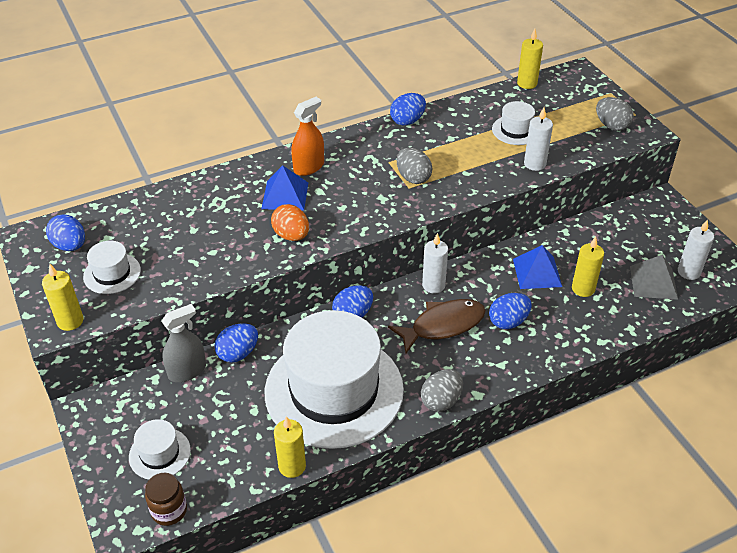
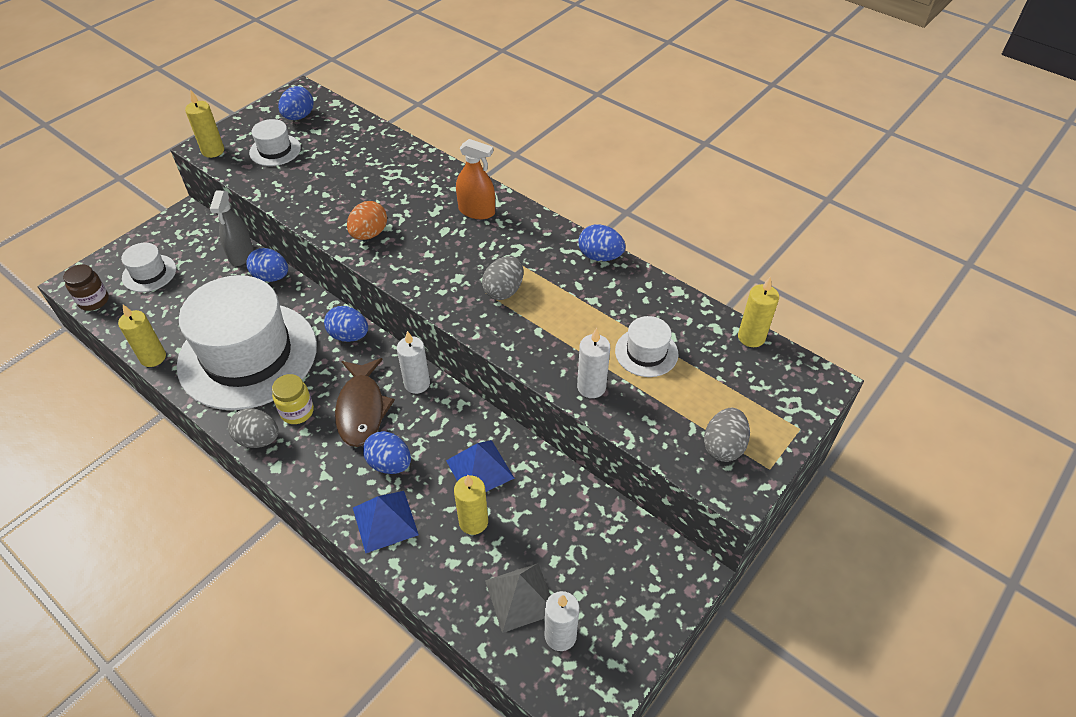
camera: 65 degrees right, 5 degrees up
(187, 371) = (241, 254): grey spray bottle -> grey spray bottle turned 60 degrees clockwise
(285, 195) = (425, 210): blue pyramid -> blue pyramid (385, 521)
(423, 368) = (297, 412): none -> yellow jar
(443, 325) = (362, 409): brown fish -> brown fish turned 45 degrees clockwise

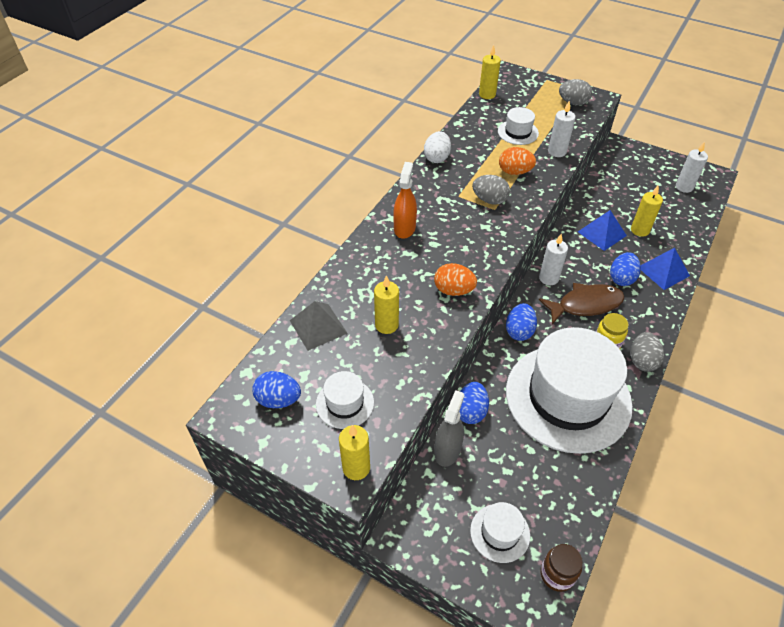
camera: 100 degrees left, 0 degrees up
(153, 358) = (602, 475): yellow candle -> yellow candle (386, 325)
(241, 254) = (447, 450): grey spray bottle -> grey spray bottle turned 60 degrees counterclockwise
(520, 597) = (673, 204): grey pyramid -> grey pyramid (318, 327)
(554, 328) = (514, 172): none -> orange egg
(600, 256) = (437, 158): blue egg -> white egg

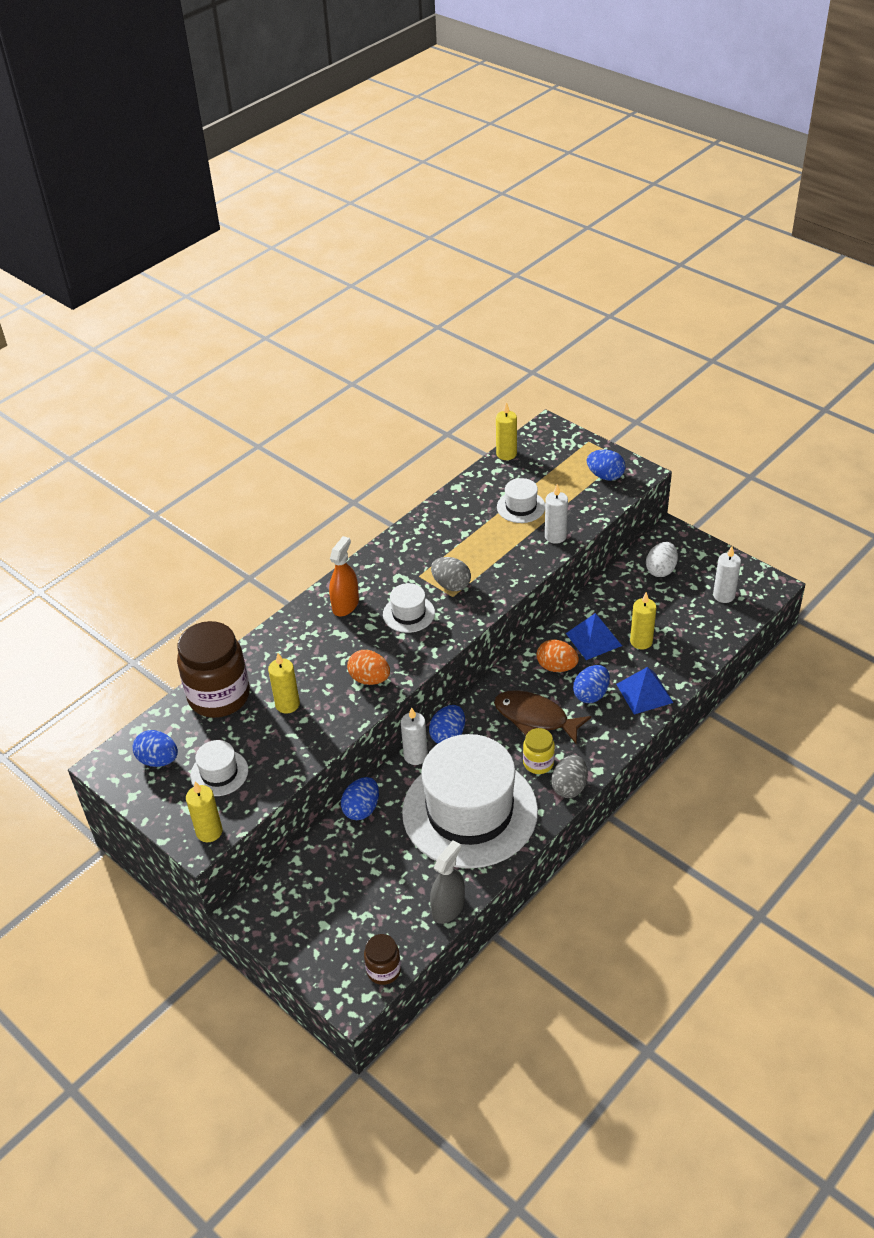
camera: 15 degrees right, 5 degrees down
(318, 327) = (219, 696): grey pyramid -> brown jar
(437, 158) = (413, 527): white egg -> white egg (661, 570)
(447, 450) = (323, 842): grey spray bottle -> grey spray bottle (448, 908)
(500, 533) = (344, 925): white hat -> white hat (408, 614)
(514, 172) = (494, 555): orange egg -> orange egg (556, 667)
(548, 278) = (507, 682): white candle -> white candle (415, 756)
(573, 103) = (605, 476): grey egg -> blue egg
(585, 304) = (535, 718): brown fish -> brown fish turned 150 degrees counterclockwise

